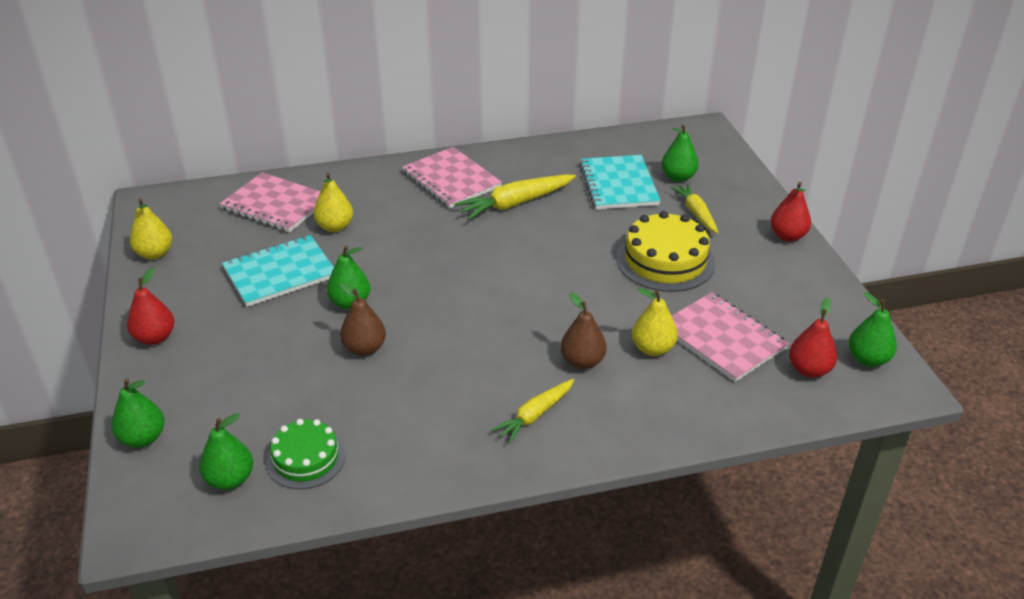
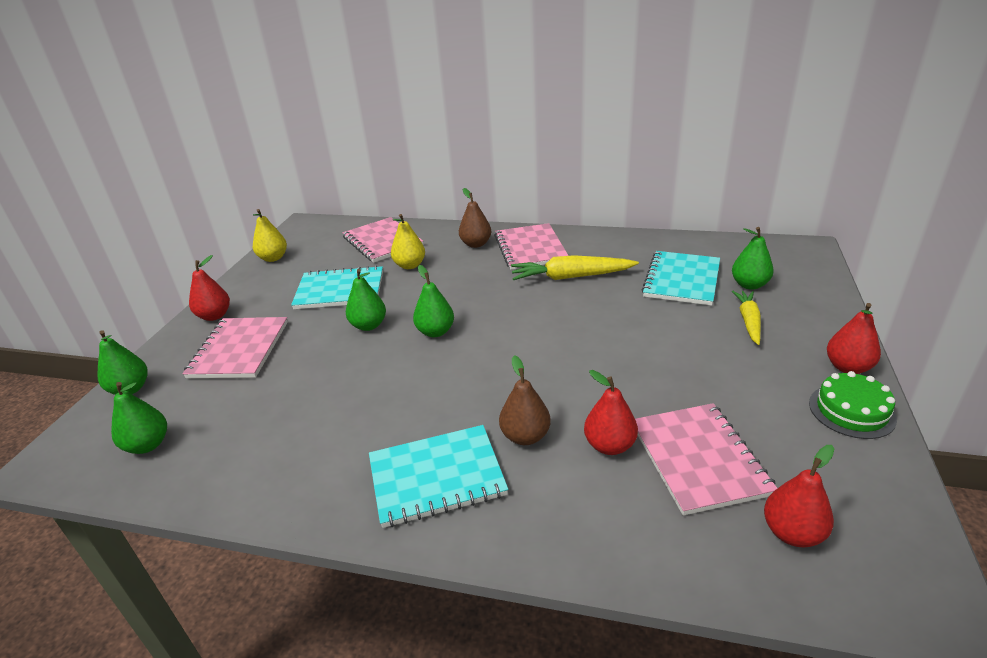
camera: 30 degrees right, 5 degrees down
(228, 364) = (239, 349): none -> pink notebook
(306, 458) = (215, 447): green cake -> green cake (851, 411)
(364, 348) = (346, 366): brown pear -> brown pear (476, 244)
(535, 415) = (436, 477): yellow carrot -> turquoise notebook
(652, 348) = (609, 445): yellow pear -> red pear
(665, 260) = (684, 359): yellow cake -> none
(867, 359) = (889, 547): green pear -> green pear (435, 332)

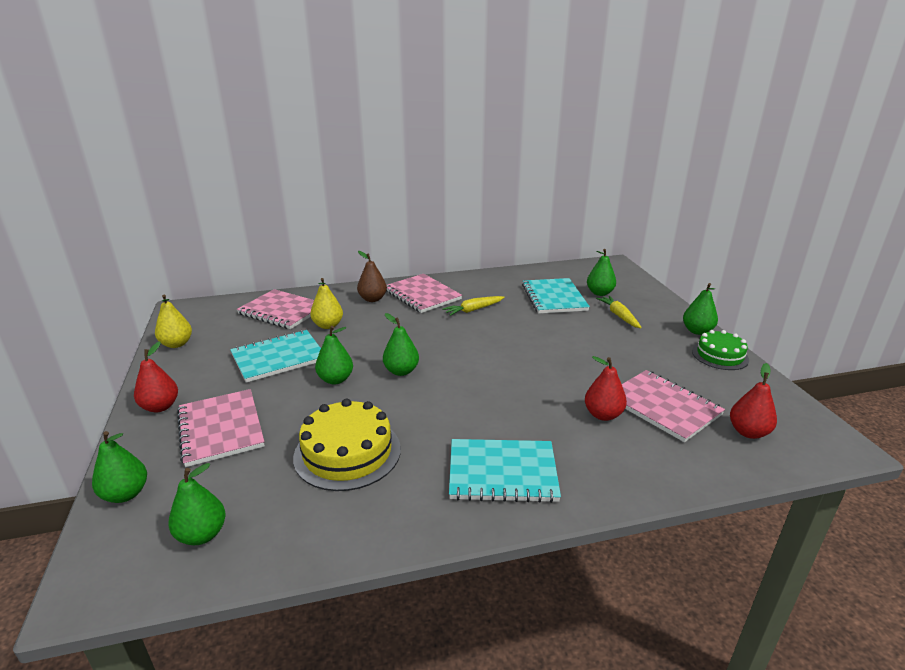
camera: 30 degrees left, 5 degrees down
(315, 405) = (347, 452): none -> yellow cake
(436, 477) = (502, 472): turquoise notebook -> turquoise notebook turned 45 degrees clockwise
(525, 436) = (541, 425): brown pear -> none
(571, 277) = (473, 310): yellow carrot -> yellow carrot, size x0.65
(847, 367) = (697, 331): red pear -> green pear

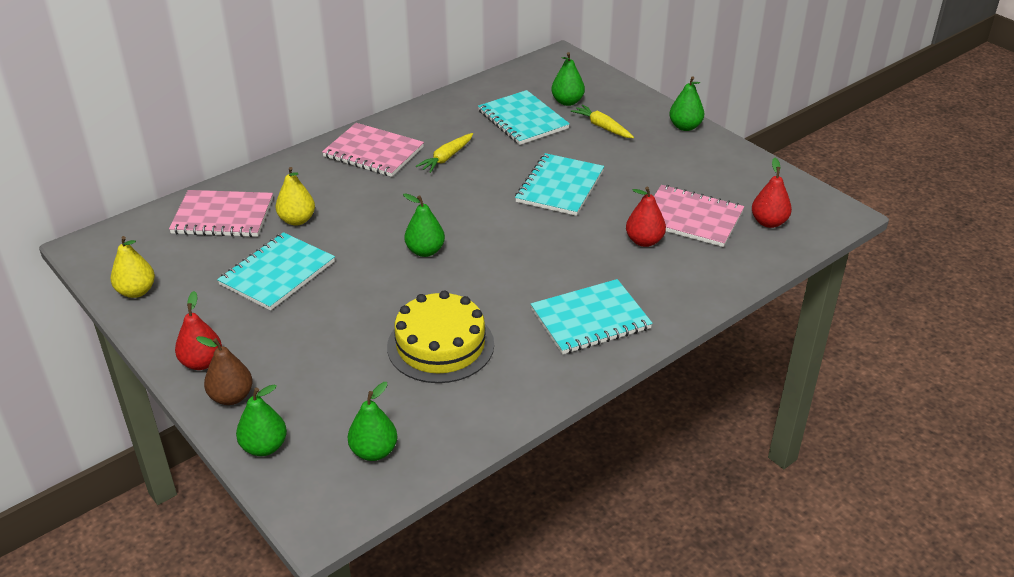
camera: 25 degrees left, 10 degrees up
(221, 428) = (293, 363): pink notebook -> none
(335, 379) = (364, 279): green pear -> none
(372, 299) = (319, 172): brown pear -> brown pear (231, 397)
(552, 351) = (560, 187): none -> turquoise notebook
(720, 355) = (716, 150): green cake -> none

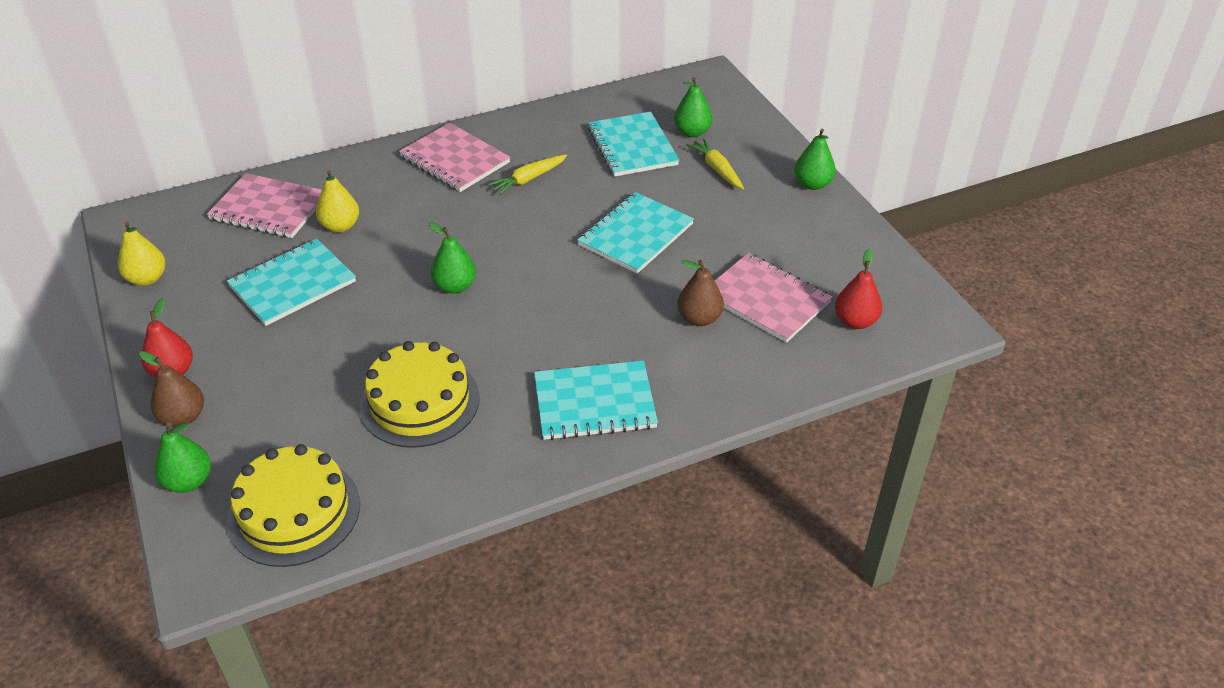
camera: 15 degrees right, 5 degrees up
(374, 451) = (294, 512): green pear -> yellow cake
(644, 241) = (699, 318): red pear -> brown pear

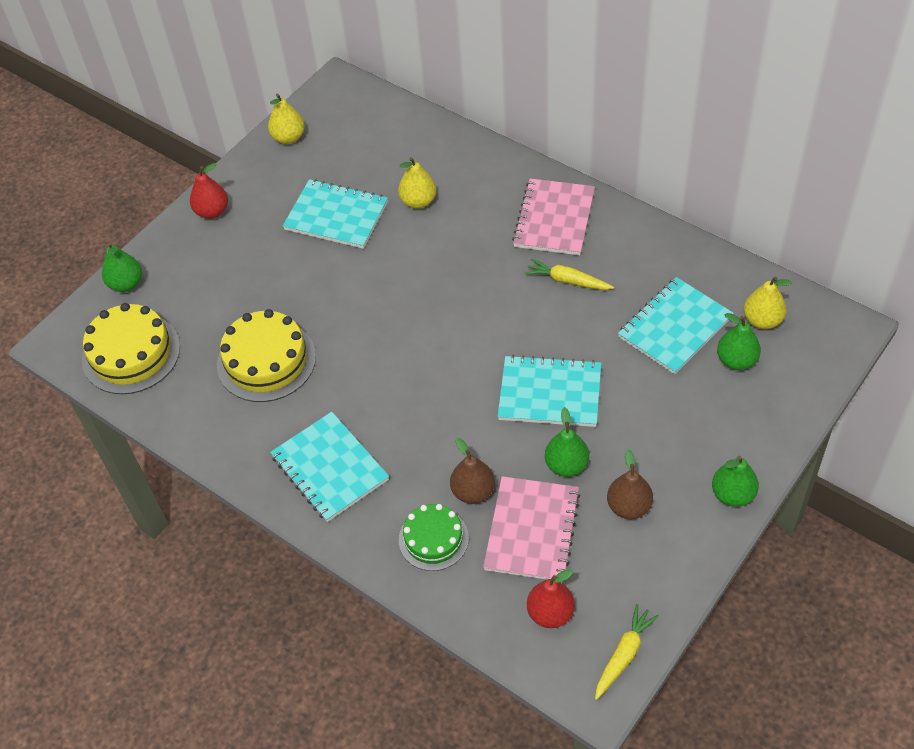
camera: 65 degrees right, 10 degrees up
(183, 417) = (177, 244): brown pear -> brown pear (629, 506)
(269, 208) = (408, 149): pink notebook -> none
(455, 286) = (399, 310): green pear -> green pear (566, 465)
(666, 106) = (762, 320): none -> yellow pear
(717, 169) = (693, 407): yellow carrot -> yellow carrot (624, 655)
(730, 362) = (433, 539): none -> green cake

